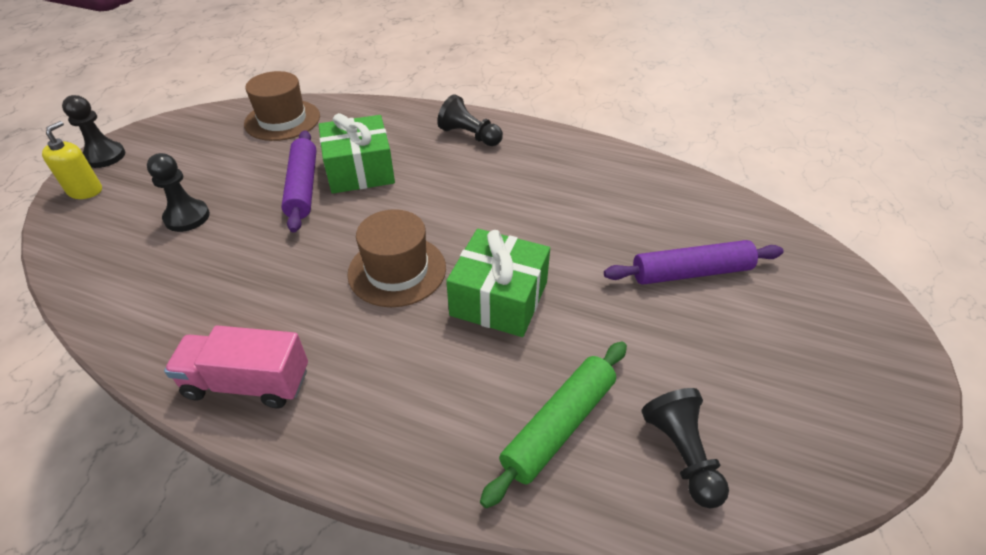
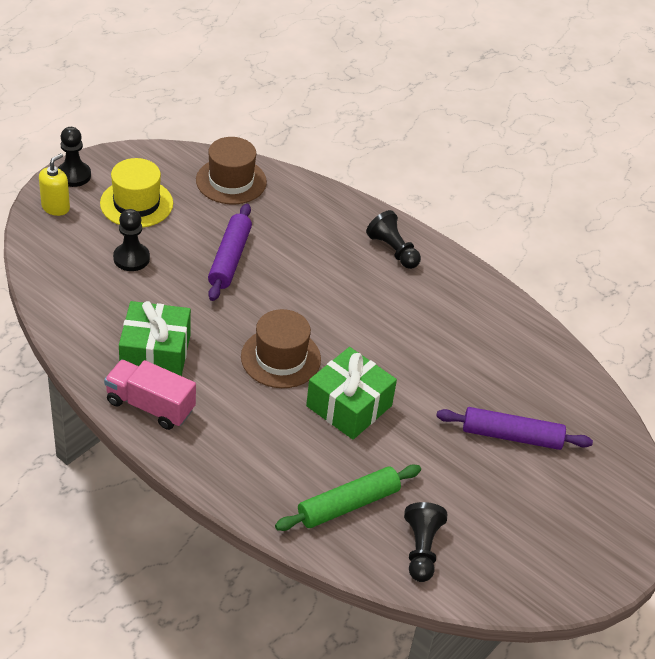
camera: 15 degrees right, 0 degrees up
(183, 164) = (136, 203): none -> yellow hat
(360, 170) = (282, 257): green gift -> green gift (155, 353)

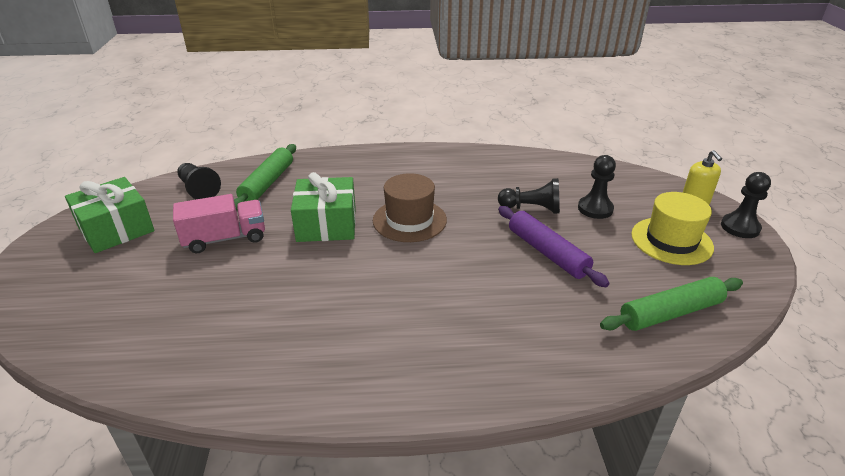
camera: 140 degrees right, 10 degrees down
(150, 406) = (440, 159): pink truck -> pink truck (225, 238)
(155, 353) = (481, 177): green gift -> green gift (116, 229)
(231, 181) = (670, 313): brown hat -> green rolling pin
(393, 250) = (448, 364): black pawn -> black pawn (532, 208)
(511, 436) = (175, 280): purple rolling pin -> none

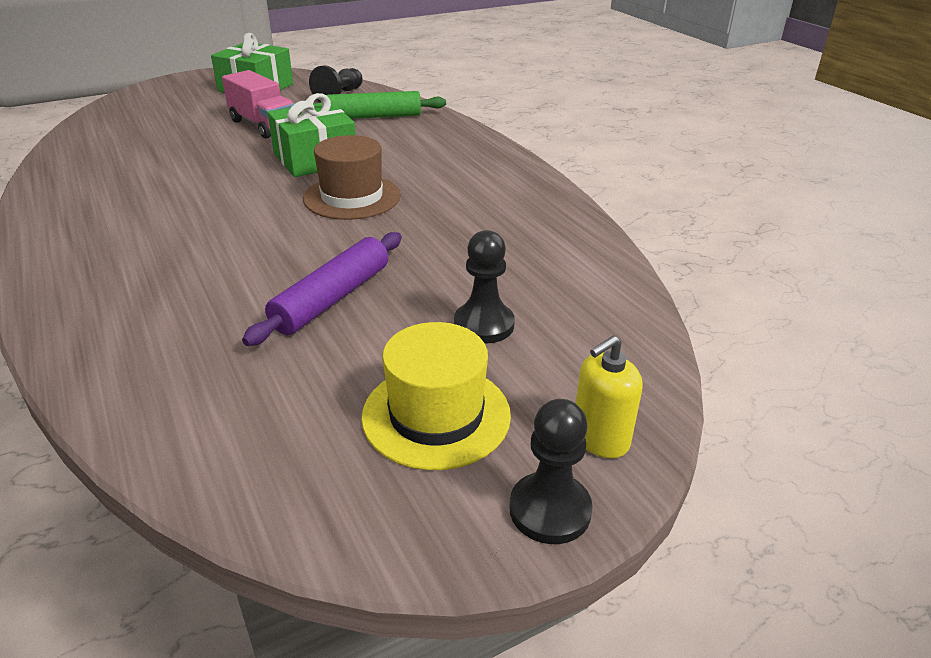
camera: 65 degrees right, 0 degrees up
(532, 208) = (441, 271): black pawn -> none
(670, 313) = (223, 426): green rolling pin -> none

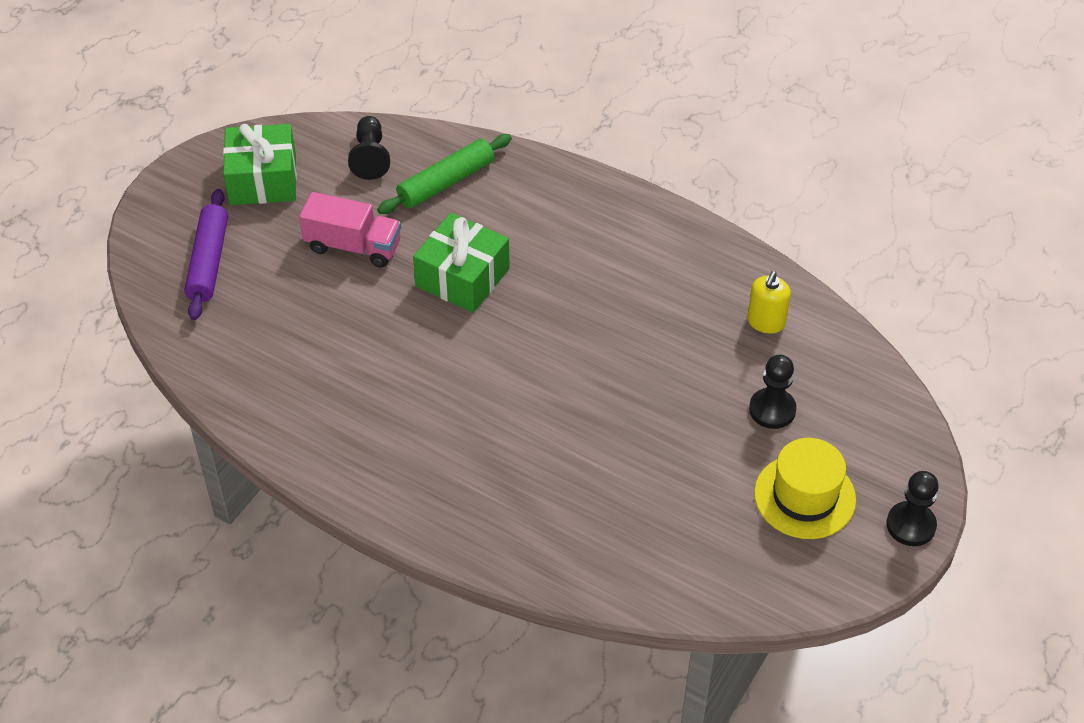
camera: 30 degrees left, 15 degrees up
(332, 298) = (651, 436): purple rolling pin -> purple rolling pin (209, 261)
(352, 197) = (550, 317): brown hat -> none
(600, 438) = (904, 466): yellow soap dispenser -> yellow soap dispenser (766, 322)

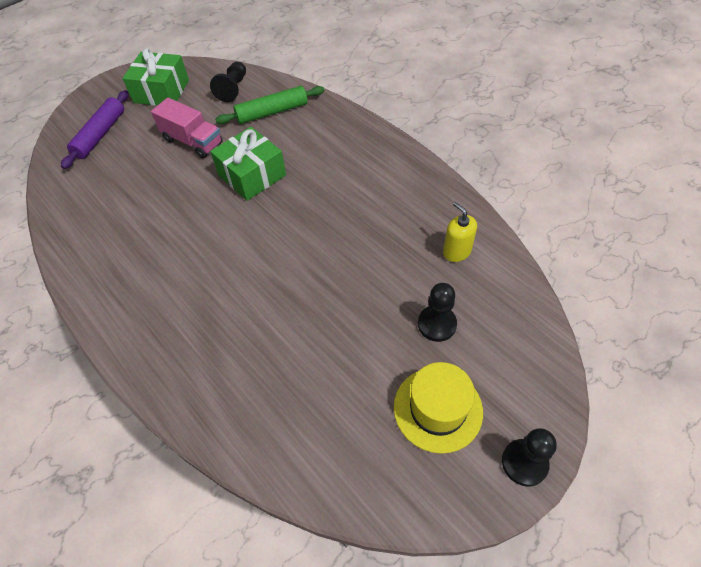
camera: 20 degrees right, 5 degrees up
(766, 322) = (456, 251): yellow soap dispenser -> yellow soap dispenser turned 105 degrees clockwise

